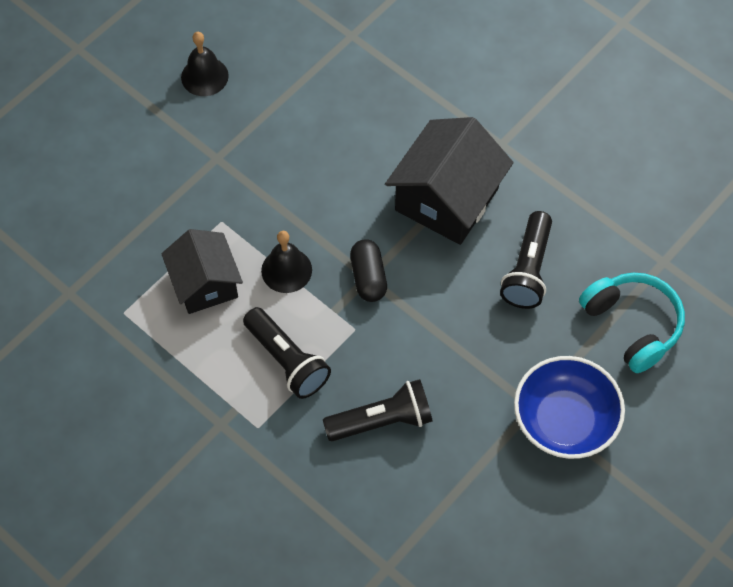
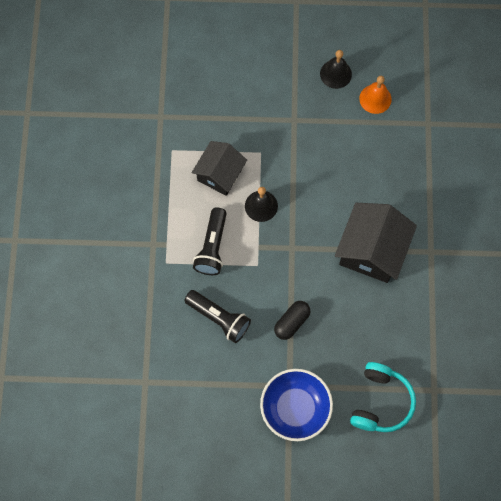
camera: 50 degrees right, 10 degrees up
(273, 61) = (375, 99): none -> orange bell
(368, 277) = (292, 248): black capsule -> black capsule (291, 322)
(446, 199) = (372, 250): black house -> black house turned 60 degrees counterclockwise
(527, 270) = (366, 324): black flashlight -> none

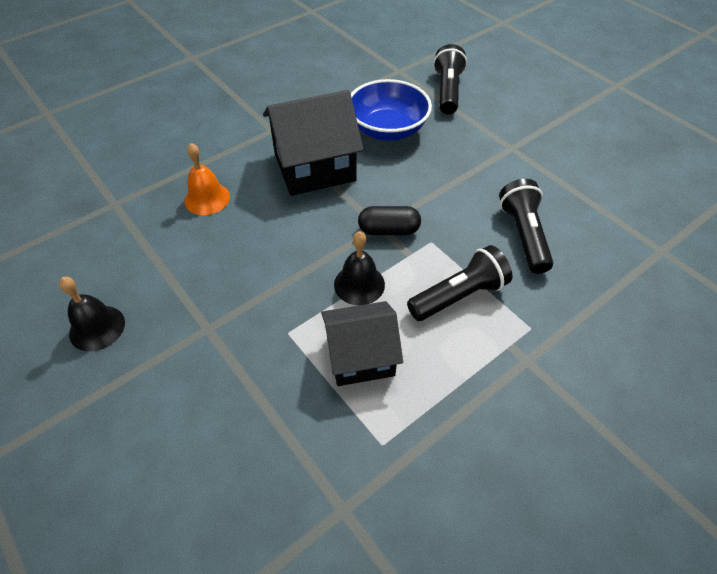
camera: 130 degrees left, 20 degrees down
(291, 322) = (454, 180): black capsule -> black capsule (388, 230)
(295, 408) = (524, 133): blue bowl -> blue bowl (387, 129)
(375, 99) = (111, 266): orange bell -> orange bell (207, 198)
(380, 402) = (447, 91): turquoise headphones -> black flashlight

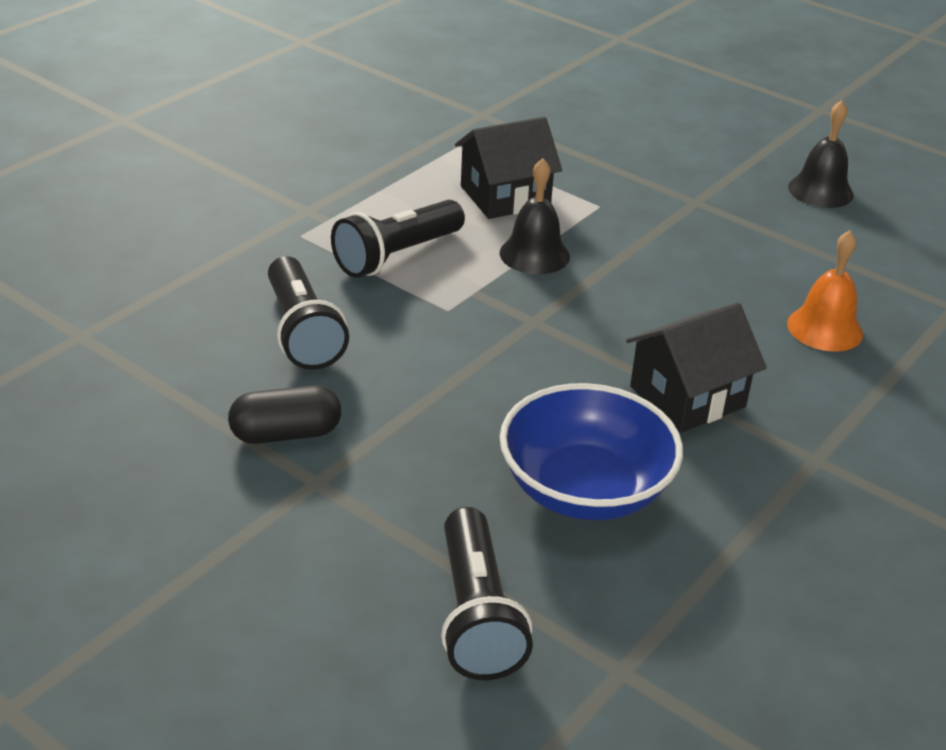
camera: 165 degrees right, 15 degrees down
(314, 167) = (687, 397): black house -> black house, size x0.67
(388, 230) = (517, 317): black capsule -> black capsule (286, 434)

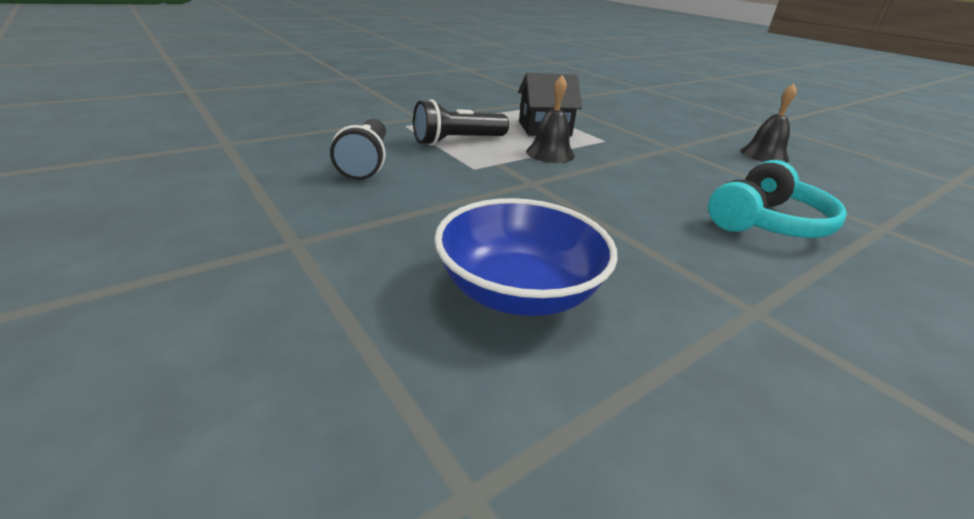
camera: 15 degrees right, 5 degrees down
(286, 434) = (301, 210): black capsule -> none
(476, 615) = (342, 383): black flashlight -> none
(687, 397) = (638, 244): black house -> none
(824, 328) = (766, 222): orange bell -> turquoise headphones

